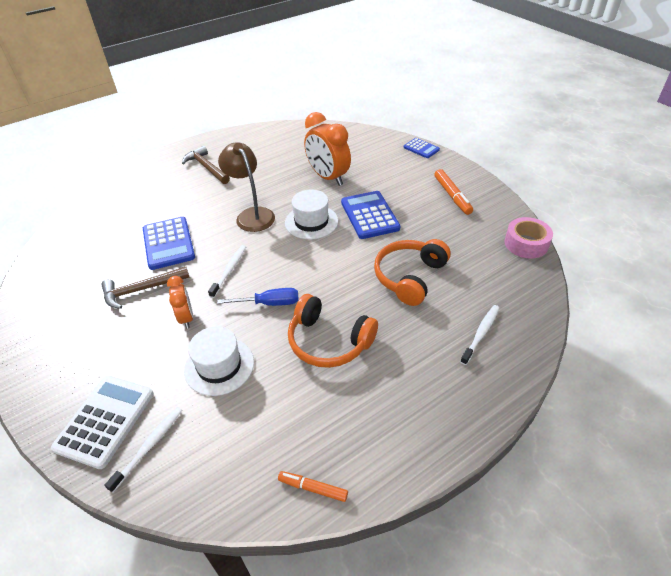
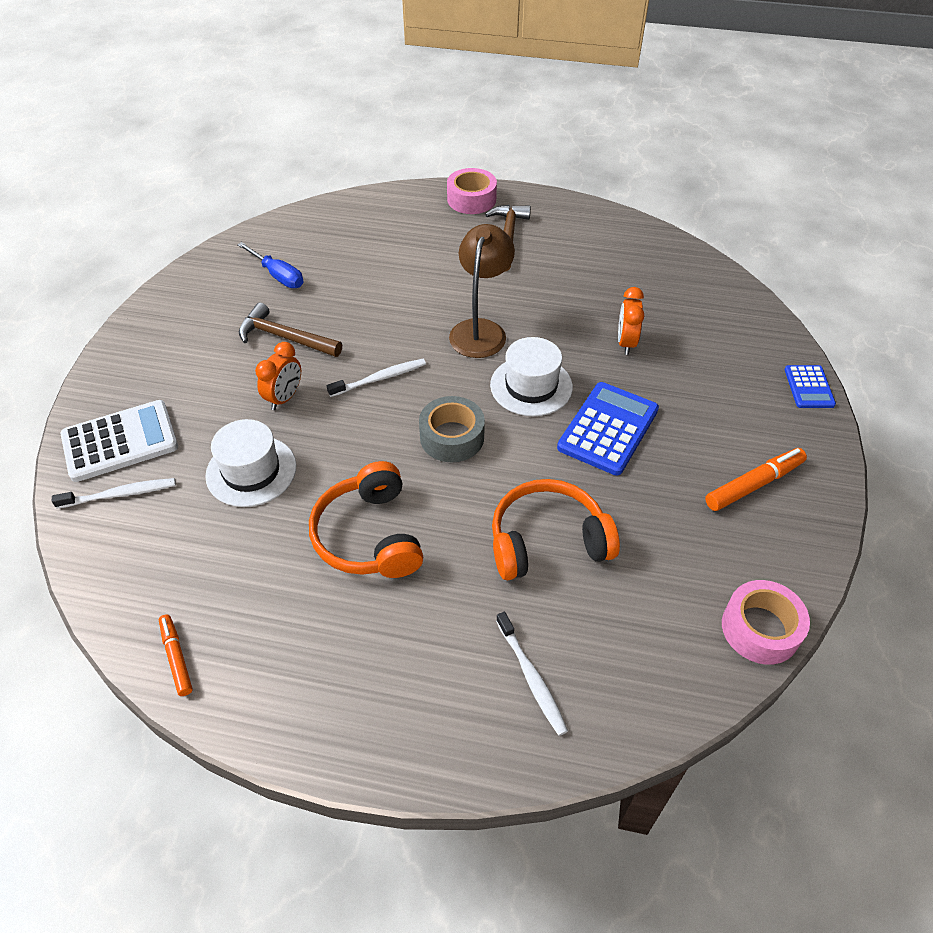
camera: 45 degrees right, 5 degrees up
(161, 162) = (471, 199): none -> pink tape
(168, 243) = (364, 304): blue calculator -> none
(269, 303) = (370, 446): blue screwdriver -> blue screwdriver (278, 276)
(305, 269) = (452, 437): none -> grey tape
(328, 177) = (626, 343): orange clock -> orange clock, size x0.56
(452, 196) = (754, 484): orange marker -> orange marker turned 150 degrees counterclockwise
(481, 333) = (531, 677): white toothbrush -> white toothbrush turned 75 degrees clockwise

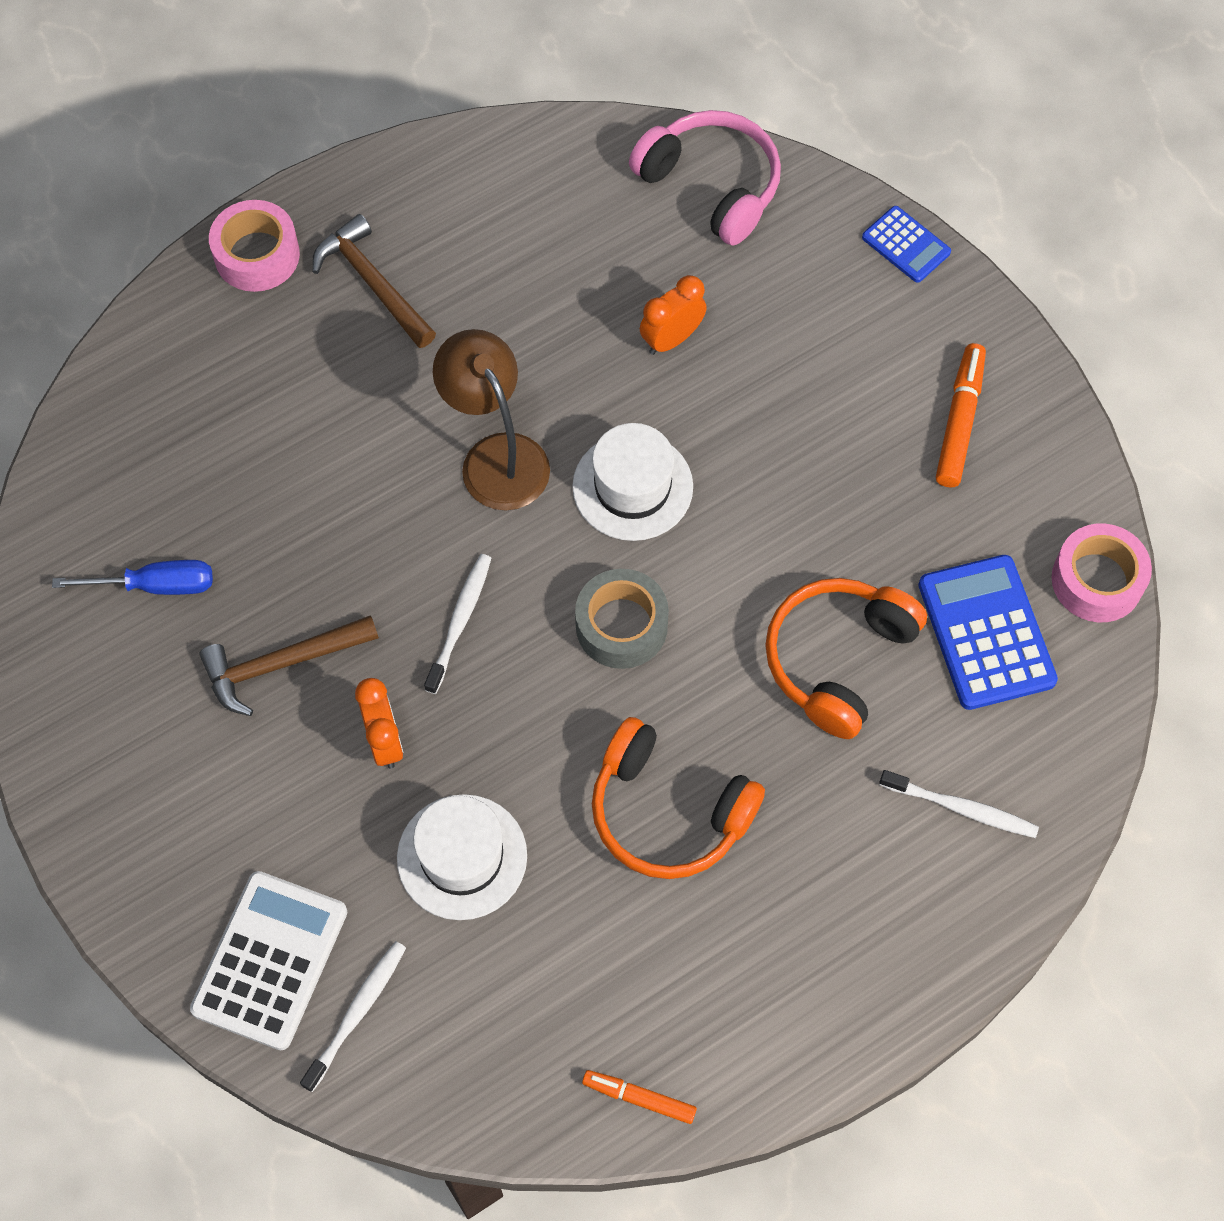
camera: 45 degrees left, 15 degrees up
(608, 429) = (765, 474): blue calculator -> blue calculator (986, 633)
(626, 343) = (671, 339): orange clock -> orange clock turned 90 degrees clockwise
(721, 299) = (711, 185): none -> pink headphones

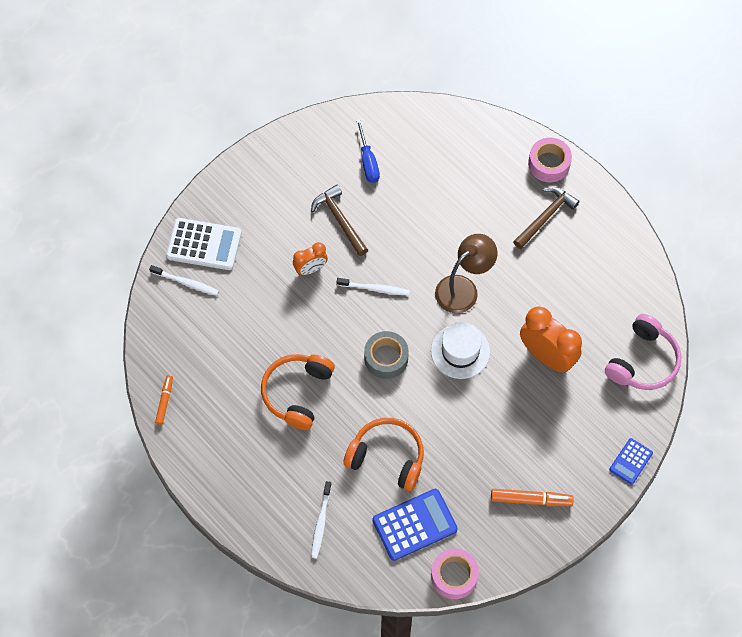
camera: 80 degrees right, 0 degrees up
(462, 857) = (262, 311): white hat -> none
(671, 339) = (546, 356): orange clock -> orange clock, size x1.78

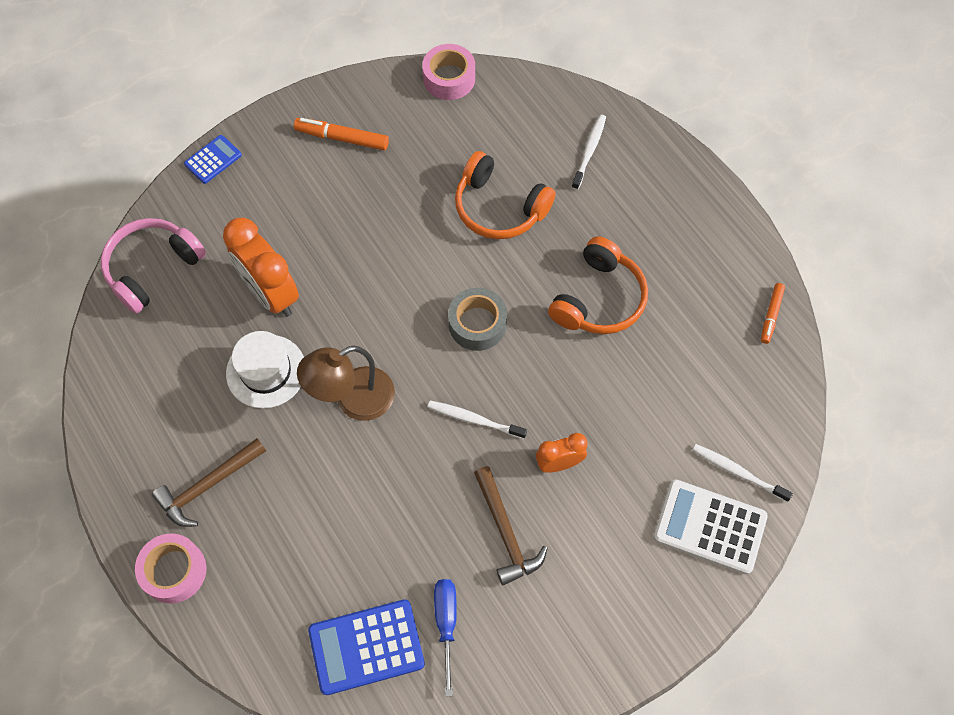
camera: 170 degrees left, 0 degrees up
(414, 525) = (482, 133): blue calculator -> blue calculator (366, 647)
(460, 351) = (379, 317): white hat -> white hat (266, 371)

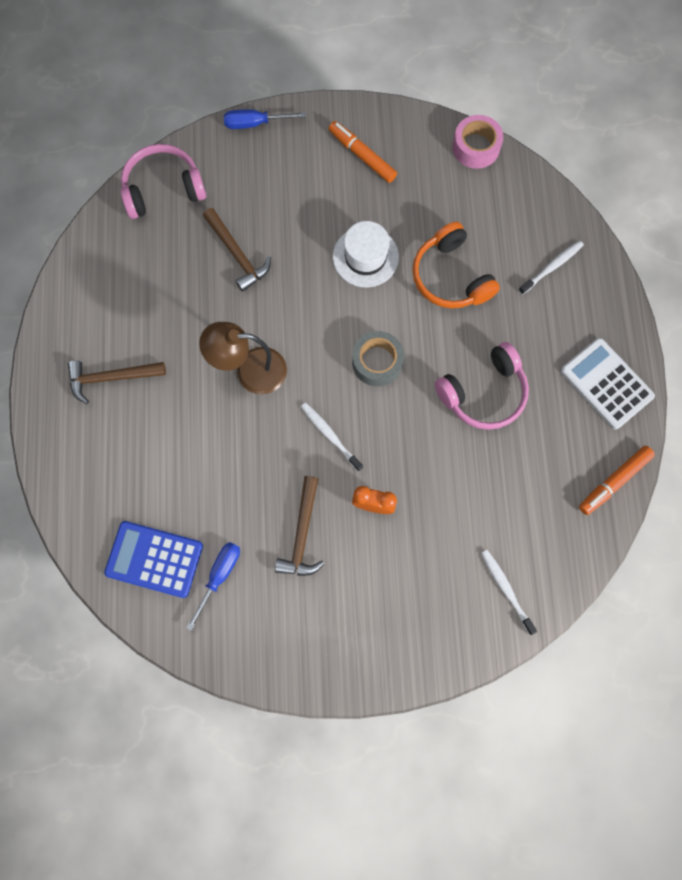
camera: 30 degrees right, 10 degrees up
(174, 571) = (55, 427): pink tape -> none
(213, 160) = (254, 123): blue calculator -> blue screwdriver
(266, 371) = (200, 313): white hat -> white hat (365, 257)
(271, 293) = (237, 254): orange clock -> brown hammer
(599, 299) = (483, 393): orange headphones -> pink headphones
(709, 527) = (457, 618): white calculator -> white calculator (606, 383)
(771, 315) = (614, 481): orange marker -> orange marker, size x1.55

